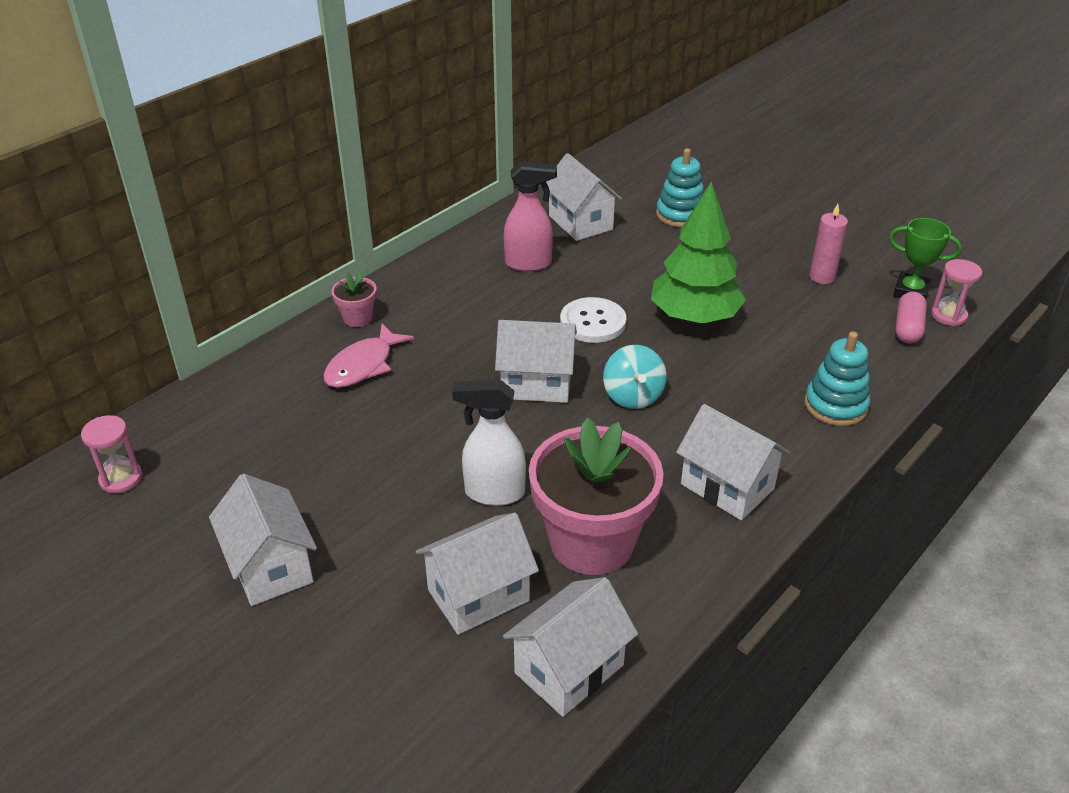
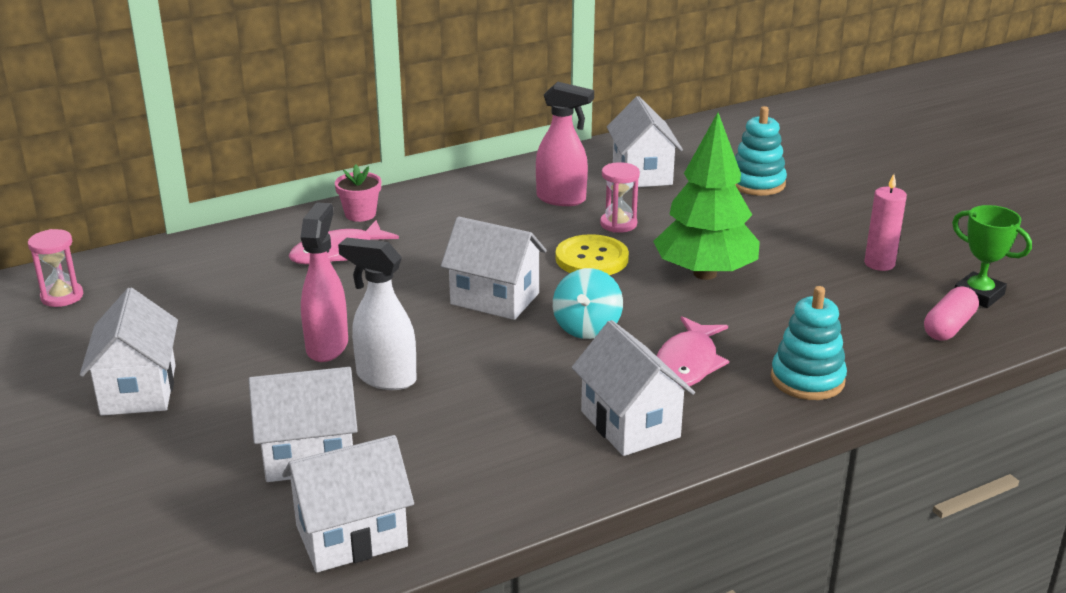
camera: 20 degrees right, 10 degrees down
(419, 472) = (327, 346): none -> pink spray bottle
(592, 542) = (452, 439): pink flower pot -> none
(593, 322) = (592, 258): white button -> yellow button
(735, 413) = (688, 364): none -> pink fish
(948, 315) = (1009, 324): pink hourglass -> pink hourglass (618, 224)

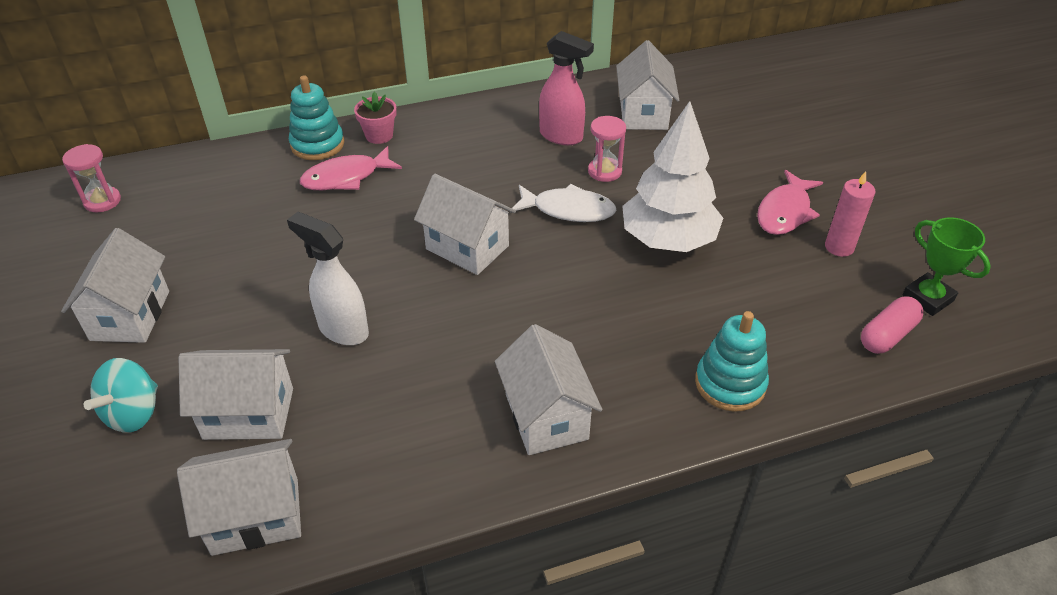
camera: 10 degrees right, 15 degrees up
(327, 346) = (304, 286): pink spray bottle -> none
(587, 328) = (540, 293): turquoise spinning top -> turquoise spinning top (133, 413)
(592, 258) = (568, 210): yellow button -> white fish
(688, 364) = (621, 349): pink fish -> pink fish (785, 212)
(705, 273) = (668, 240): green tree -> white tree
(757, 183) = (747, 136): turquoise stacking toy -> turquoise stacking toy (317, 144)

